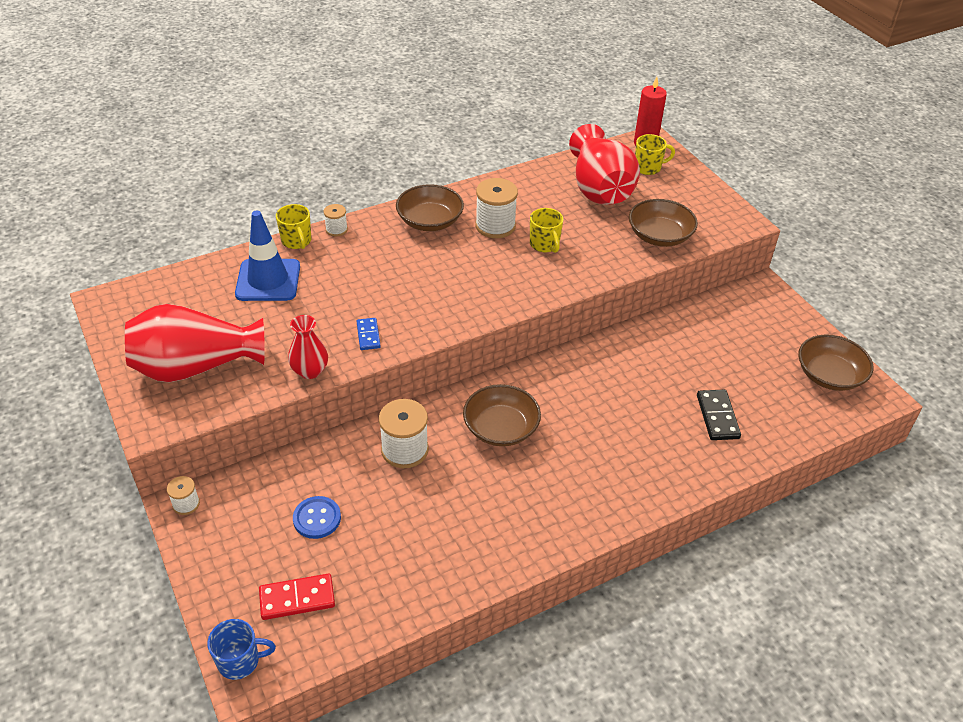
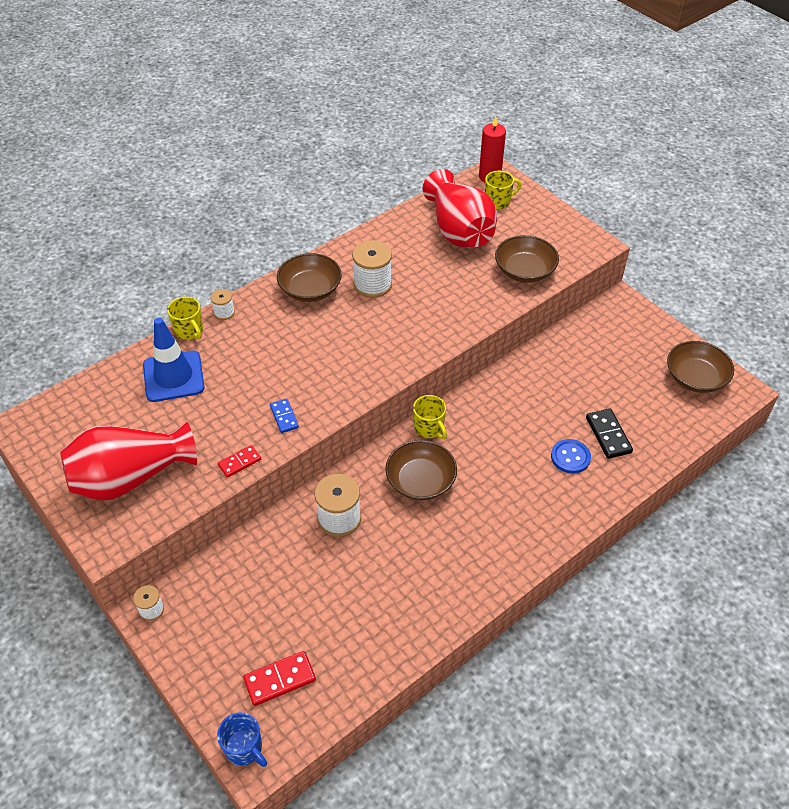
camera: 10 degrees left, 5 degrees up
(240, 661) = (244, 748): blue mug -> blue mug turned 60 degrees clockwise
(310, 371) = (239, 462): red vase -> red domino
(317, 518) = (277, 600): blue button -> blue button (570, 457)
(545, 244) = (423, 296): yellow mug -> yellow mug (429, 428)

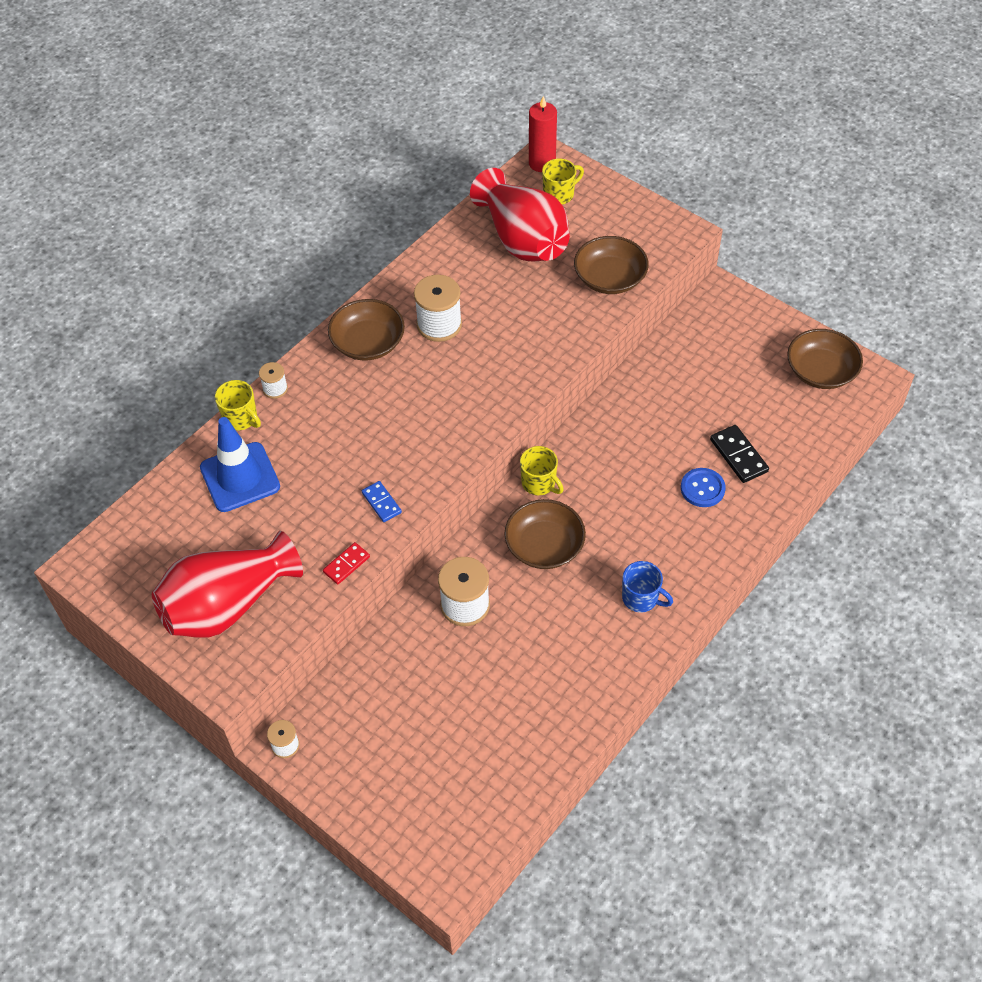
camera: 10 degrees left, 5 degrees up
(244, 748) = (430, 870): blue mug -> blue mug (641, 598)
(279, 679) = (448, 792): red domino -> none

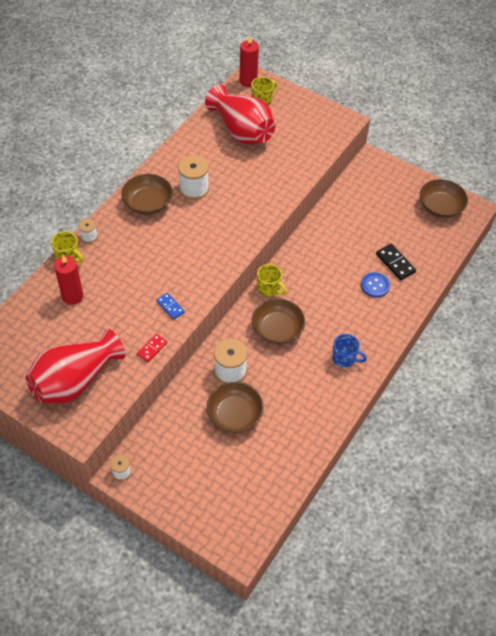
camera: 10 degrees left, 0 degrees up
(240, 477) = (72, 296): blue traffic cone -> red candle
(610, 278) = (302, 153): brown bowl -> brown bowl (234, 414)

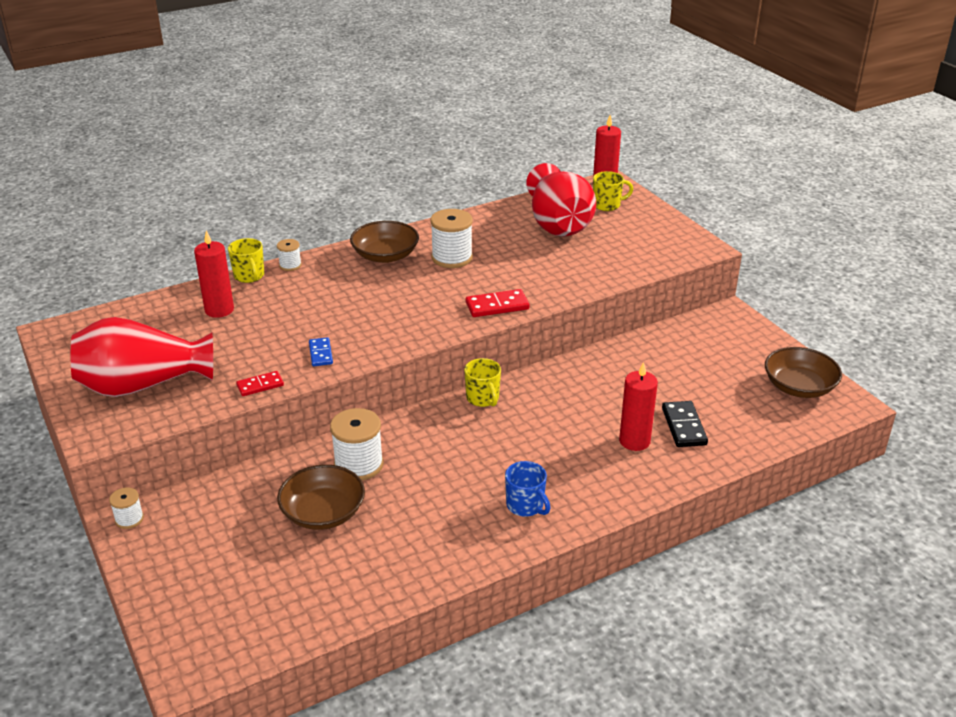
camera: 30 degrees right, 20 degrees down
(252, 222) = (497, 306): none -> red domino
(277, 329) = (459, 442): brown bowl -> none
(375, 285) = (634, 441): blue button -> red candle

